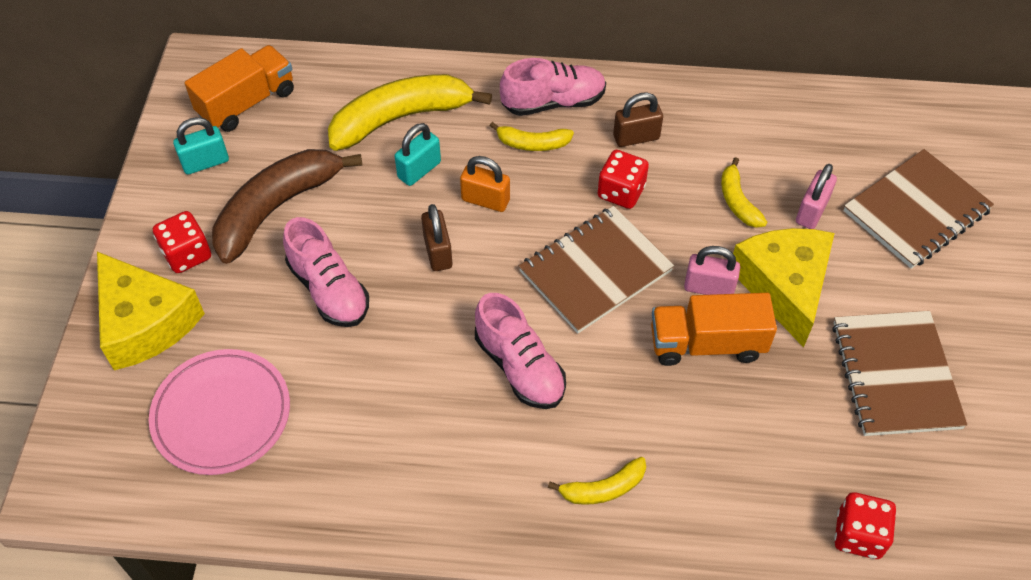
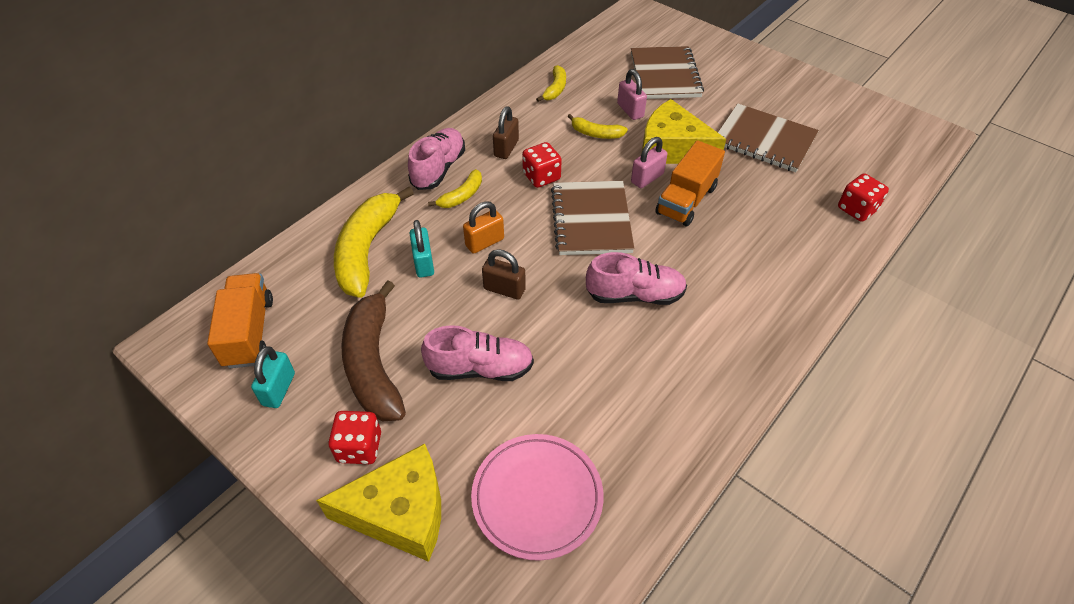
camera: 55 degrees left, 5 degrees down
(603, 488) = (756, 301): yellow banana -> yellow banana (555, 89)

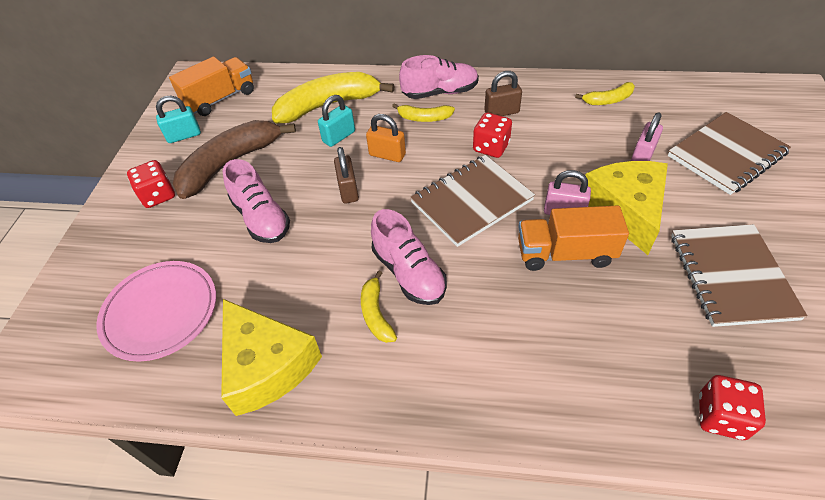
camera: 60 degrees right, 0 degrees up
(400, 512) = (116, 243): yellow cheese -> yellow cheese (266, 365)
(596, 134) = (582, 151): yellow banana -> yellow banana (376, 314)

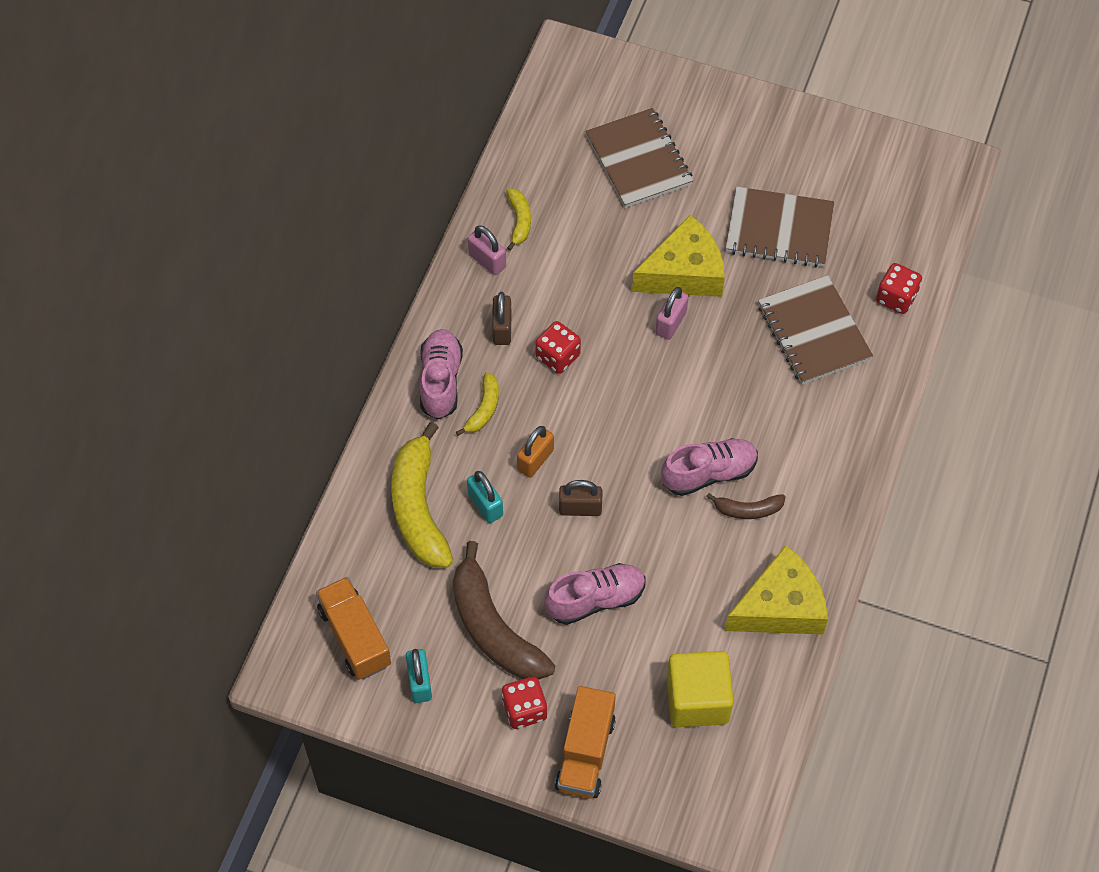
camera: 80 degrees left, 10 degrees up
(160, 312) = (697, 700): pink plate -> yellow cube
(376, 314) = (748, 510): yellow banana -> brown banana
(471, 201) = (632, 397): brown notebook -> brown notebook (813, 332)
(565, 253) = (721, 340): orange truck -> orange truck (585, 753)
(625, 210) = (684, 272): yellow cheese -> yellow cheese turned 150 degrees clockwise
(642, 157) = (618, 229): pink padlock -> pink padlock (487, 261)

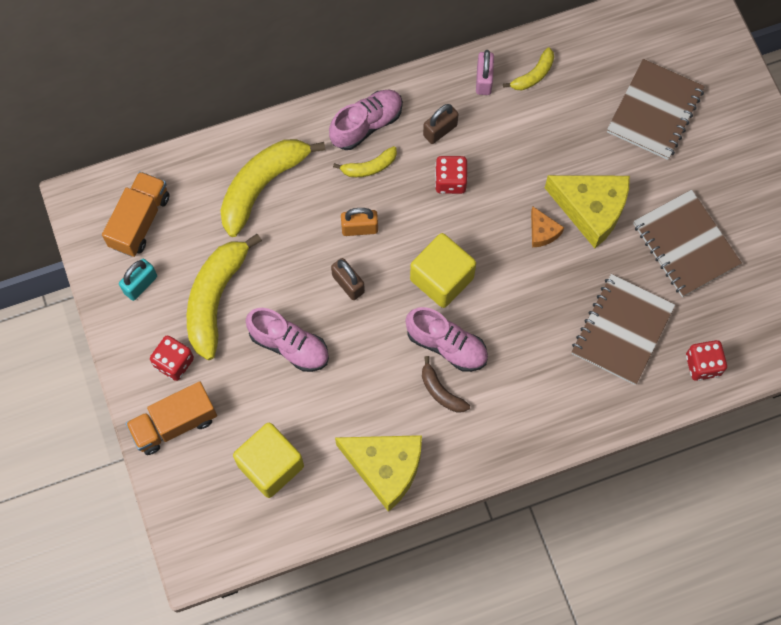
camera: 50 degrees right, 10 degrees up
(485, 505) = (300, 224): turquoise padlock -> none
(494, 628) = (215, 299): brown banana -> yellow banana
(643, 431) = (441, 278): none -> yellow cube
(671, 323) = (542, 232): pink padlock -> orange cheese

